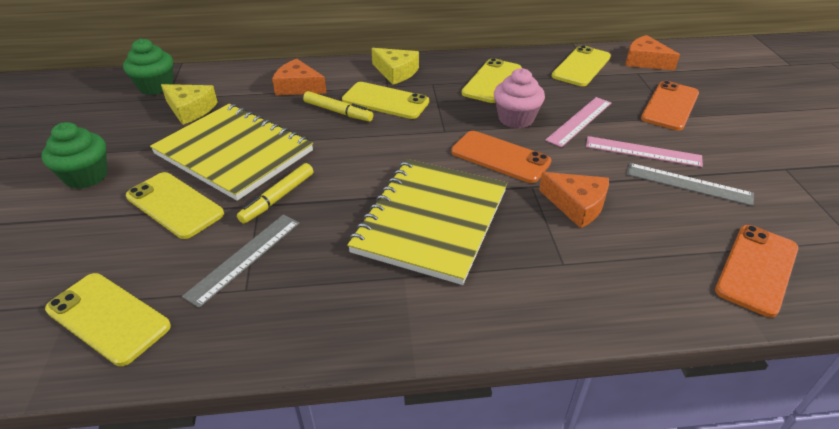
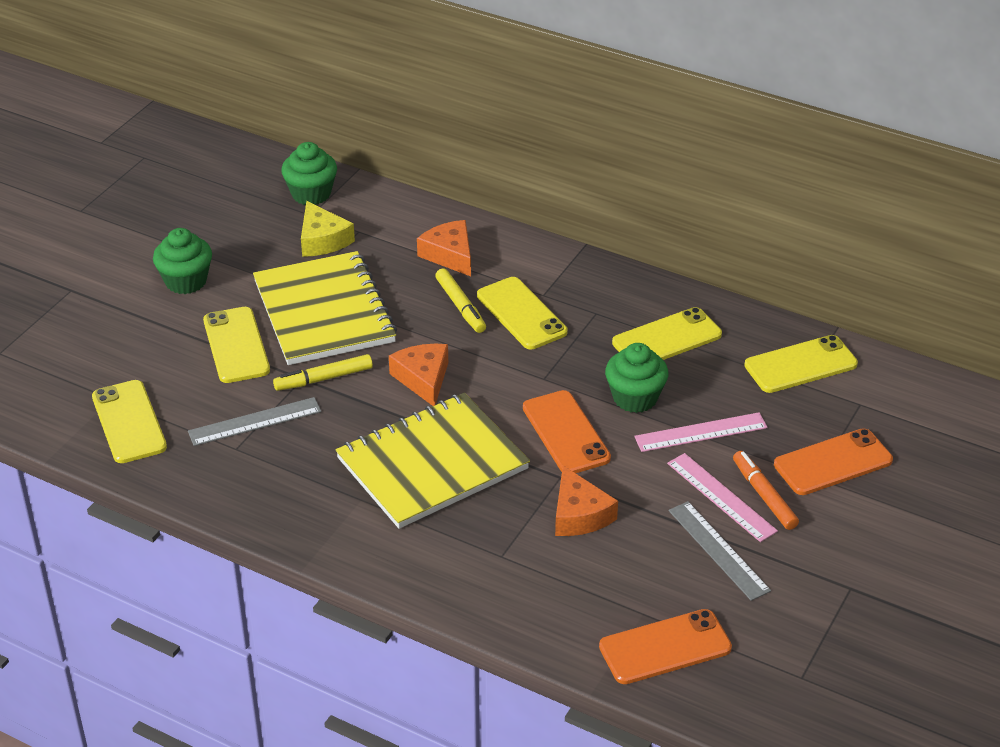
camera: 35 degrees right, 0 degrees up
(396, 72) = (572, 279): yellow cheese -> none
(516, 119) = (635, 398): pink cupcake -> green cupcake
(645, 61) = (894, 393): orange cheese -> orange cheese (423, 379)
(663, 139) = (764, 495): none -> orange marker

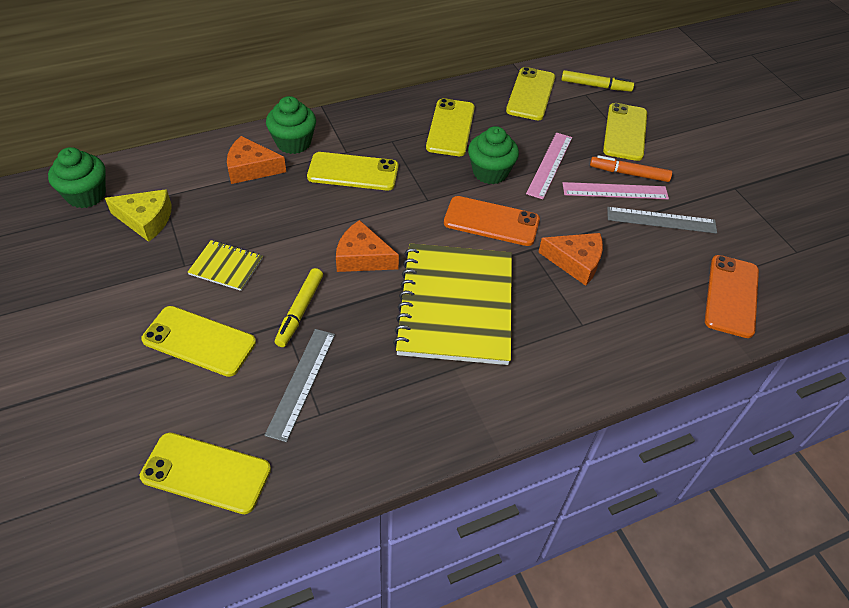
camera: 55 degrees left, 10 degrees up
(186, 281) = (81, 327): green cupcake -> green cupcake (293, 143)
(324, 312) = (226, 267): yellow notebook -> yellow notebook, size x0.44
(460, 306) = (310, 194): yellow marker -> yellow marker (596, 86)
(833, 462) = (625, 132): orange phone -> yellow phone

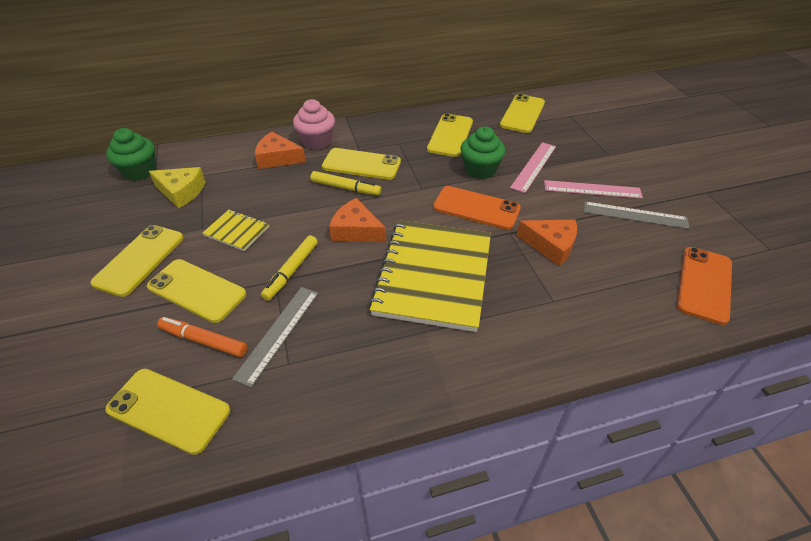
camera: 10 degrees right, 5 degrees down
(293, 143) = (316, 141): green cupcake -> pink cupcake
(596, 86) = (580, 110): yellow marker -> yellow marker (346, 188)
(625, 132) = (604, 144): yellow phone -> yellow phone (139, 260)
(629, 173) = (606, 176): orange marker -> orange marker (204, 341)

